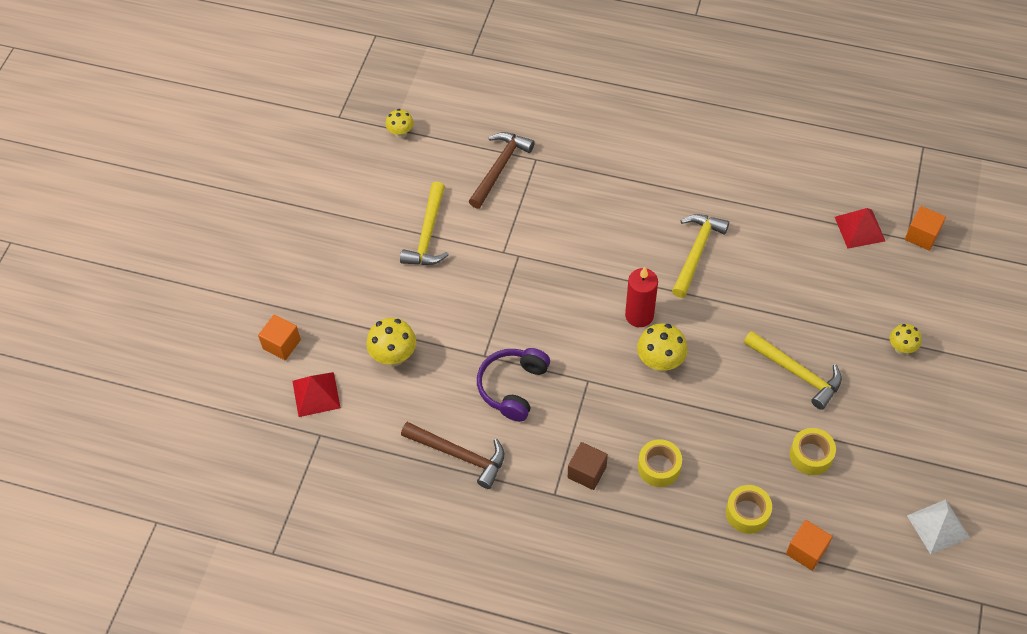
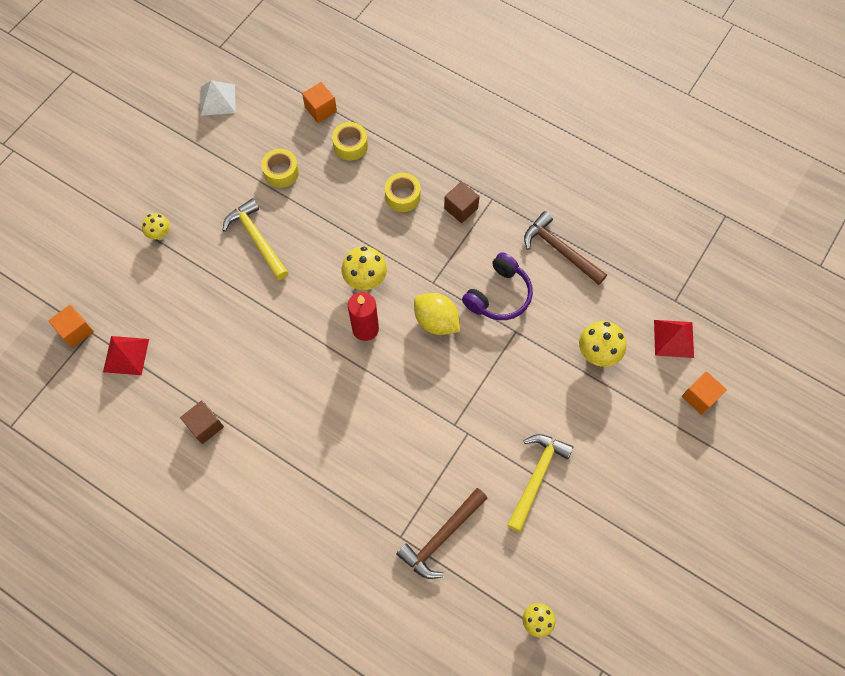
camera: 165 degrees left, 10 degrees up
(570, 342) = (436, 321): none -> yellow lemon
(696, 252) = (286, 376): yellow hammer -> none
(750, 193) = (205, 426): none -> brown cube

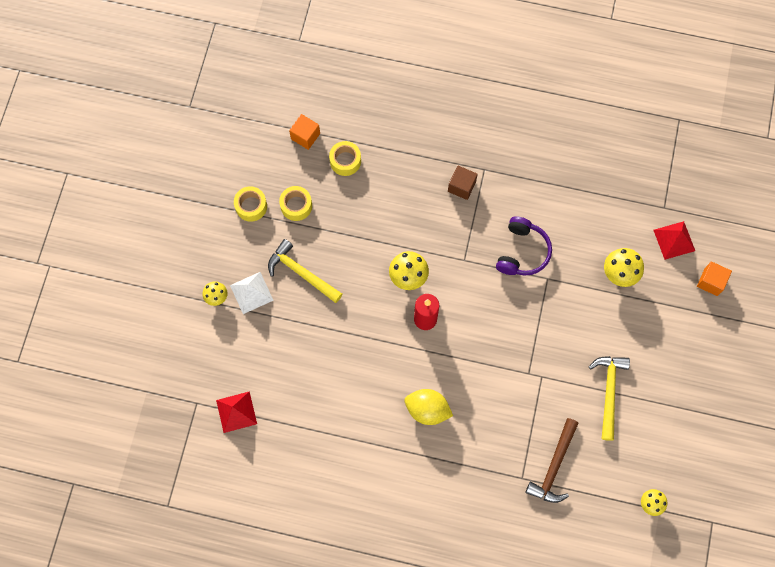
camera: 20 degrees left, 5 degrees up
(76, 331) = (184, 406): orange cube -> none
(205, 426) = (329, 446): brown cube -> none
(217, 100) = (211, 157): white pyramid -> white pyramid (251, 292)
(402, 196) = (408, 192): yellow tape -> yellow tape (251, 206)
(436, 321) = (480, 292): yellow lemon -> yellow lemon (427, 410)
(560, 250) = (557, 195): brown hammer -> none

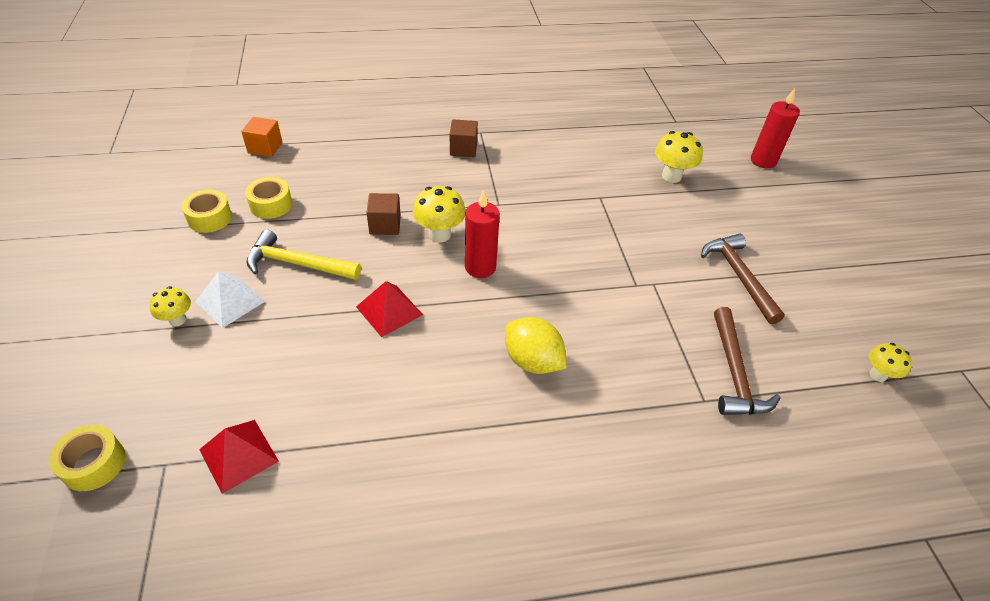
camera: 25 degrees left, 25 degrees down
(345, 161) = (320, 157): yellow tape -> yellow tape (94, 464)
(372, 254) = (385, 225): none -> brown cube
(427, 410) = (532, 361): yellow lemon -> yellow lemon turned 45 degrees clockwise
(522, 252) = (559, 183): purple headphones -> none
(609, 392) = (739, 276): yellow hammer -> brown hammer
(674, 240) = (704, 140): red pyramid -> red pyramid (389, 310)
(711, 282) = (763, 161): orange cube -> red candle

